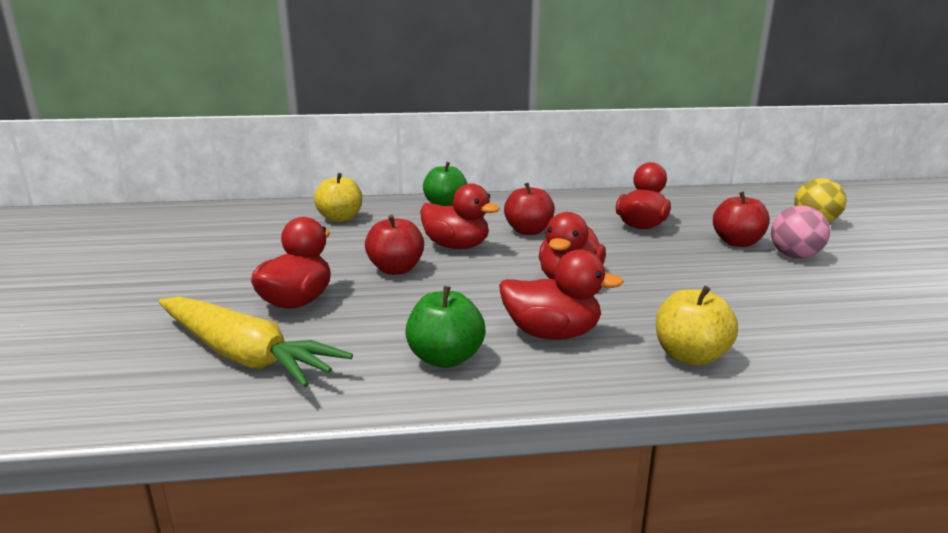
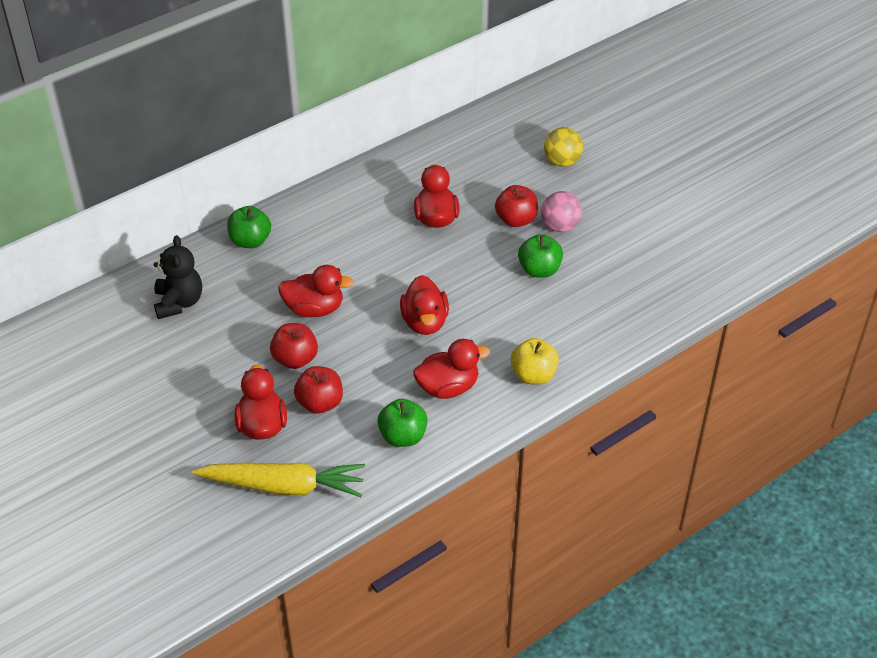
camera: 30 degrees left, 25 degrees up
(340, 219) = (179, 302): yellow apple -> black teddy bear
(528, 231) = (353, 262): red apple -> red apple (320, 403)
(750, 277) = (539, 270): none -> green apple

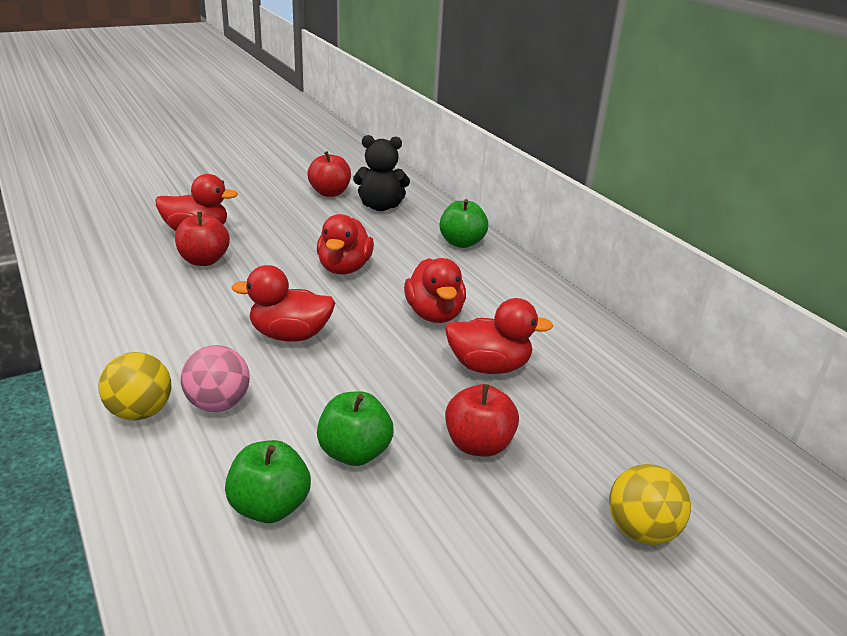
camera: 95 degrees right, 15 degrees down
(284, 486) = (112, 236): yellow carrot -> none
(295, 359) = (274, 253): red apple -> red apple (330, 193)
(403, 436) = (118, 301): green apple -> green apple (270, 507)
(448, 387) = (169, 339): red duck -> red duck (434, 314)
(533, 375) = (140, 412): yellow apple -> yellow ball
(560, 226) = (457, 496): pink ball -> pink ball (218, 404)

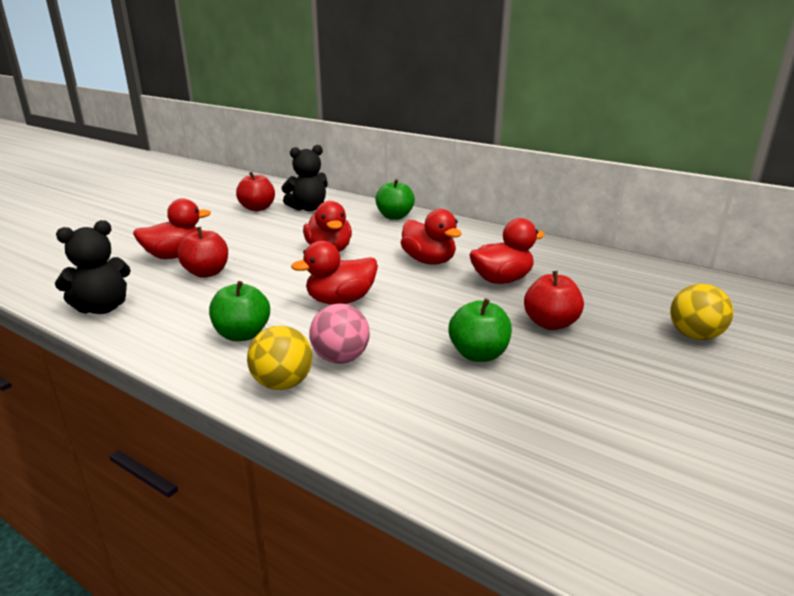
camera: 25 degrees left, 5 degrees down
(83, 273) = (102, 308): none -> black teddy bear
(270, 507) = (462, 406): green apple -> green apple (242, 334)

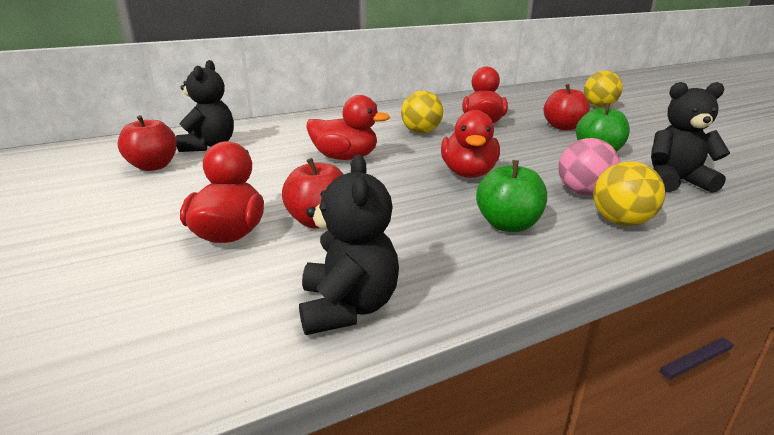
camera: 60 degrees left, 0 degrees up
(394, 216) = (302, 123): green apple -> none
(426, 410) = (676, 182): none -> black teddy bear
(429, 261) = (421, 132): red duck -> yellow ball

